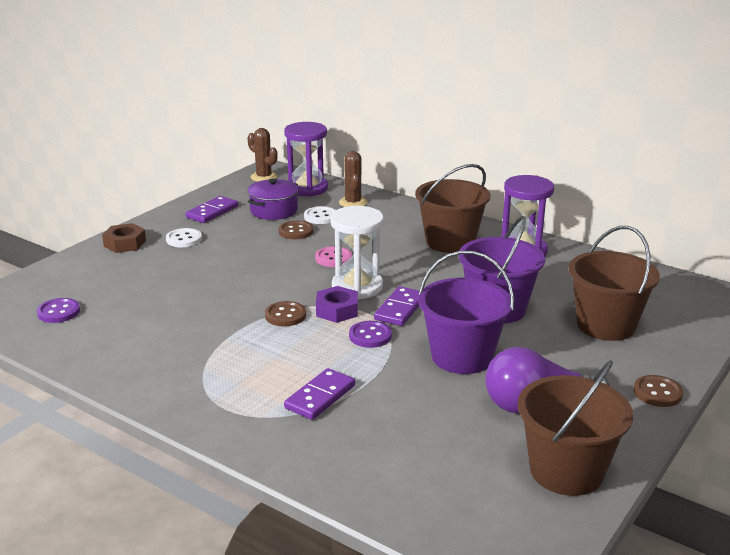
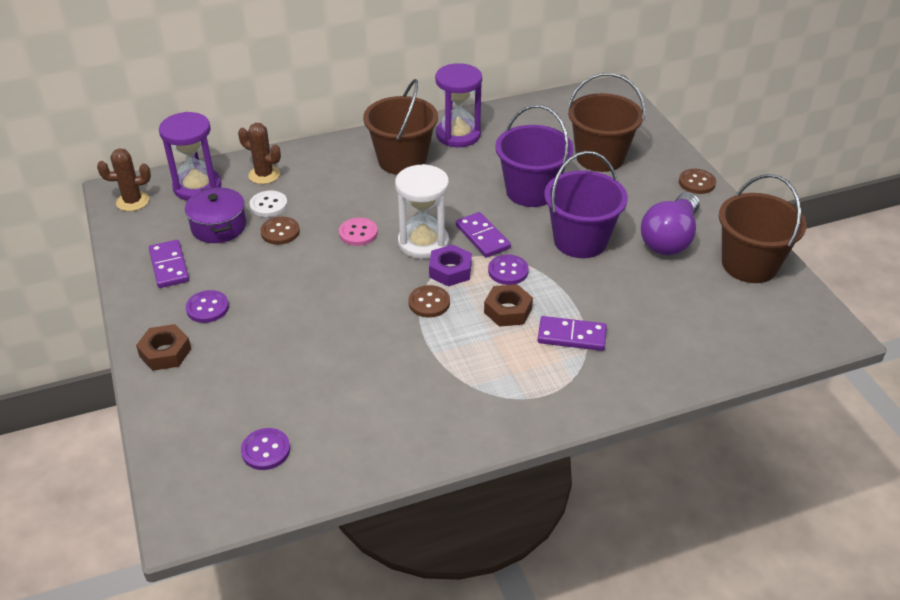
camera: 55 degrees left, 15 degrees up
(184, 239) = (207, 308): white button -> purple button
(317, 353) = (508, 310): none -> brown nut
(320, 397) = (571, 336): purple domino -> purple domino turned 60 degrees counterclockwise

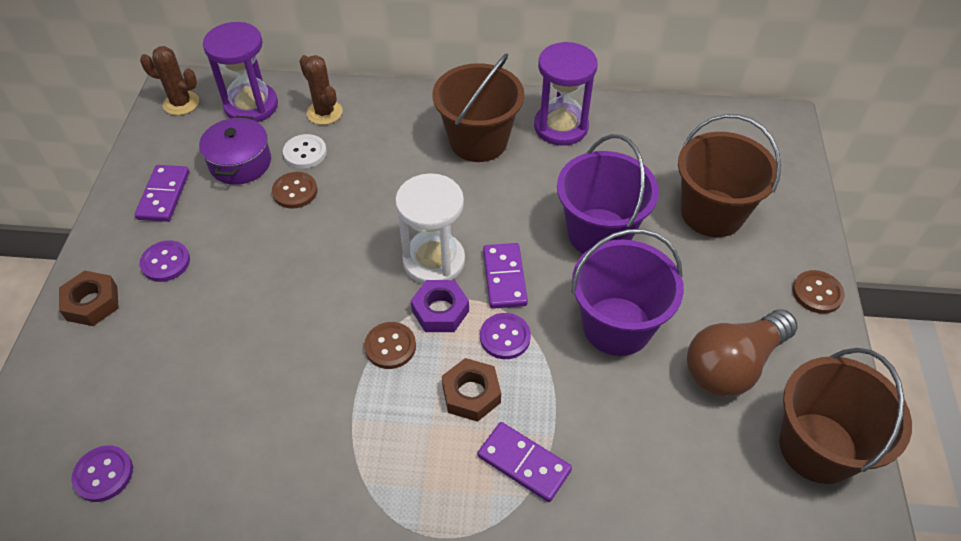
camera: 25 degrees right, 10 degrees up
(358, 233) = (372, 222): pink button -> none
(670, 238) = (732, 365): purple light bulb -> brown light bulb

